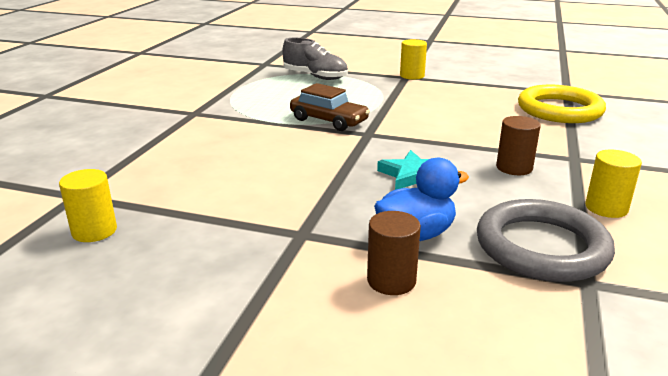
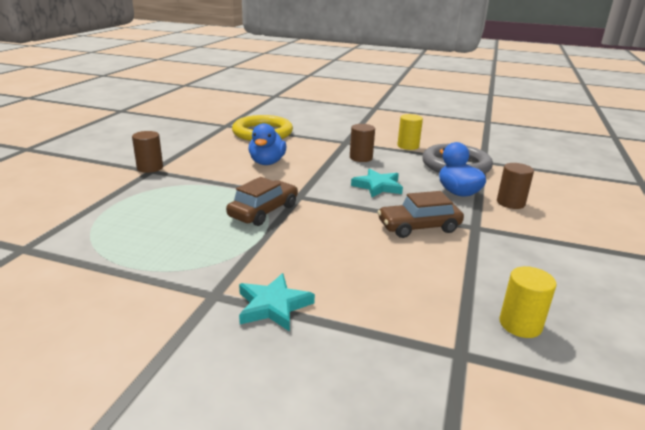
camera: 90 degrees left, 0 degrees up
(172, 130) = (273, 306): none -> turquoise star
(300, 195) = (419, 227): none -> brown car
(315, 76) = (115, 214): grey shoe -> none
(412, 76) = (150, 168): yellow cylinder -> brown cylinder
(456, 116) = (267, 162): none -> blue duck

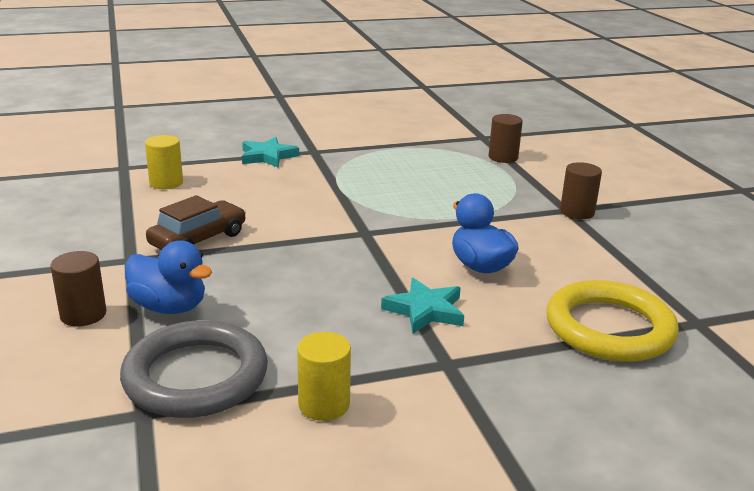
camera: 145 degrees right, 0 degrees up
(263, 211) = (373, 207): brown car -> none
(361, 158) = (372, 328): brown cylinder -> brown cylinder (503, 157)
(378, 186) = (290, 278): turquoise star -> turquoise star (425, 310)
(520, 324) = (79, 191): yellow cylinder -> yellow cylinder (166, 183)

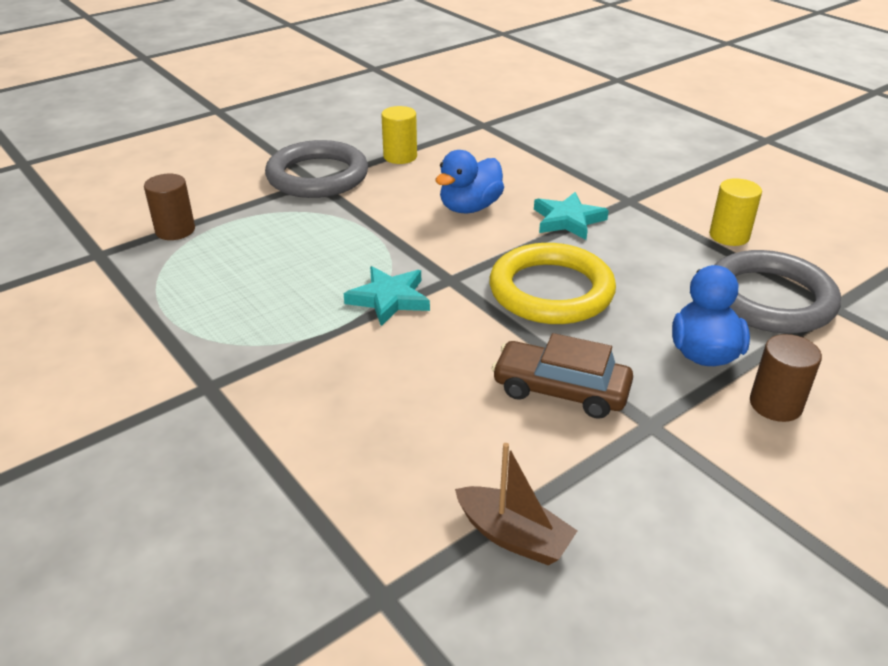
camera: 110 degrees left, 10 degrees up
(113, 199) = (513, 536): none -> brown boat
(166, 183) = (417, 501): yellow cylinder -> yellow cylinder (400, 156)
(268, 156) = (250, 428): turquoise star -> turquoise star (389, 299)
(577, 212) = (317, 176): brown cylinder -> grey ring
(609, 328) = (520, 151): yellow ring -> yellow ring (551, 291)

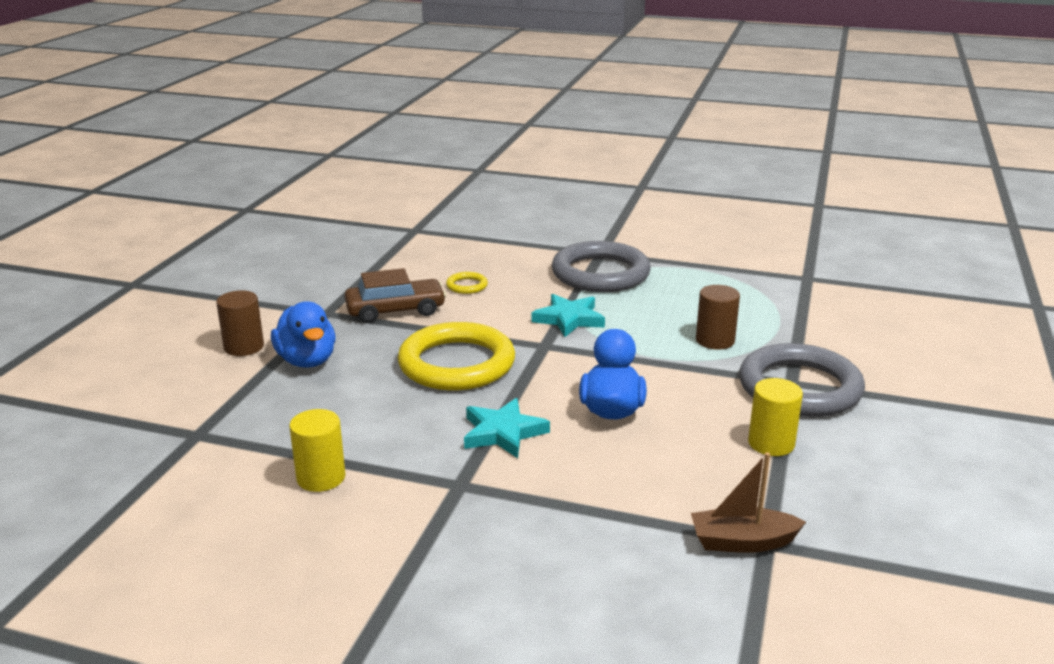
camera: 145 degrees right, 10 degrees down
(175, 230) = (799, 306): brown cylinder -> brown cylinder (715, 340)
(438, 398) = (467, 286): none -> yellow ring
(513, 536) = (373, 257): brown boat -> brown boat (742, 542)
(770, 299) = (261, 421): grey ring -> grey ring (600, 273)

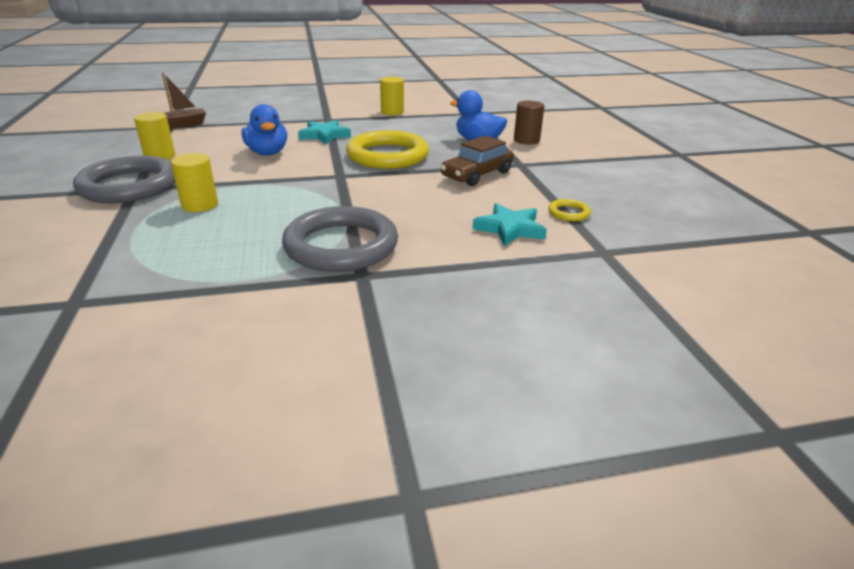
camera: 150 degrees right, 5 degrees up
(467, 286) = (454, 204): yellow ring -> yellow ring (568, 213)
(569, 319) = (336, 196): turquoise star -> turquoise star (510, 229)
(715, 340) = (200, 205): brown cylinder -> yellow cylinder

